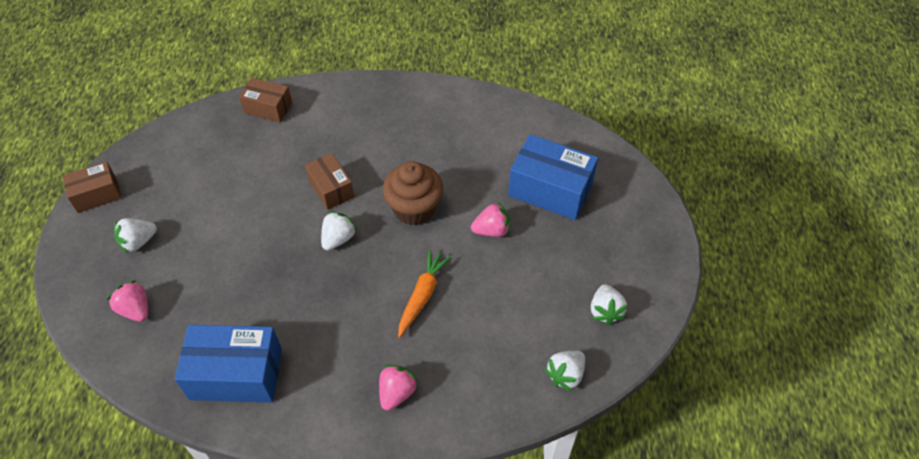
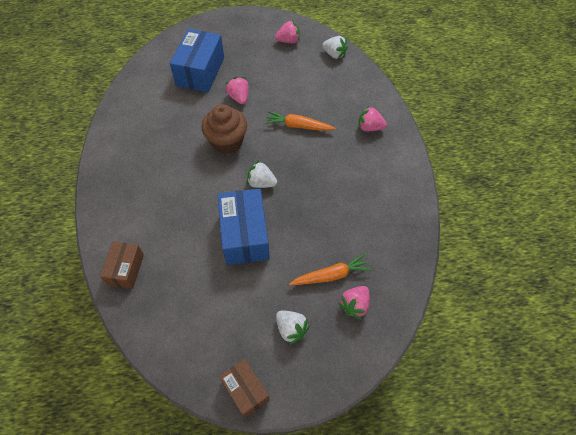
camera: 100 degrees left, 5 degrees up
(182, 293) = (331, 275): none -> orange carrot
(236, 374) = (385, 217): blue box -> blue box (244, 235)
(331, 189) = (214, 198): brown box -> none
(605, 311) = (288, 41): white strawberry -> pink strawberry

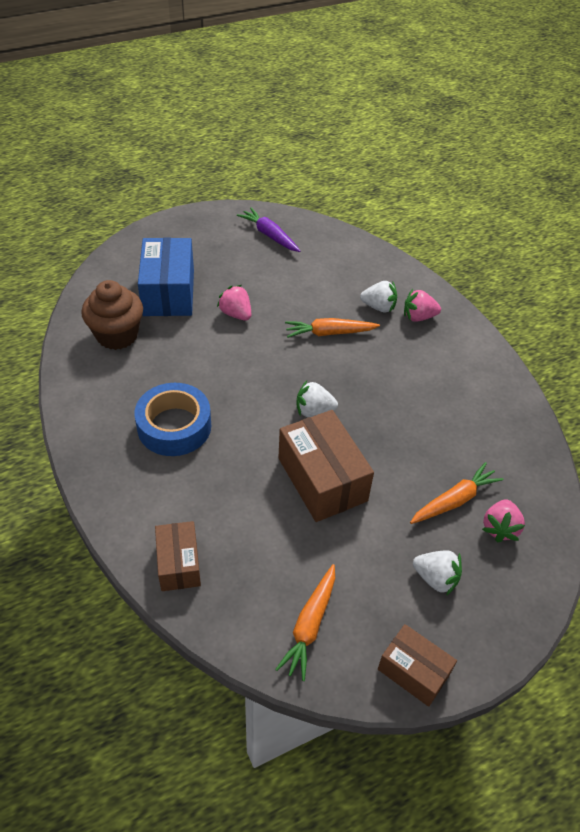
camera: 20 degrees left, 10 degrees down
(163, 171) = (174, 426): none -> blue tape
(191, 337) = (310, 625): none -> orange carrot
(227, 142) = (245, 371): brown cupcake -> brown cupcake (117, 335)
(244, 235) = (322, 479): blue box -> brown box
(288, 41) = (269, 235): pink strawberry -> purple carrot
(334, 54) = (335, 241): white strawberry -> white strawberry (379, 307)

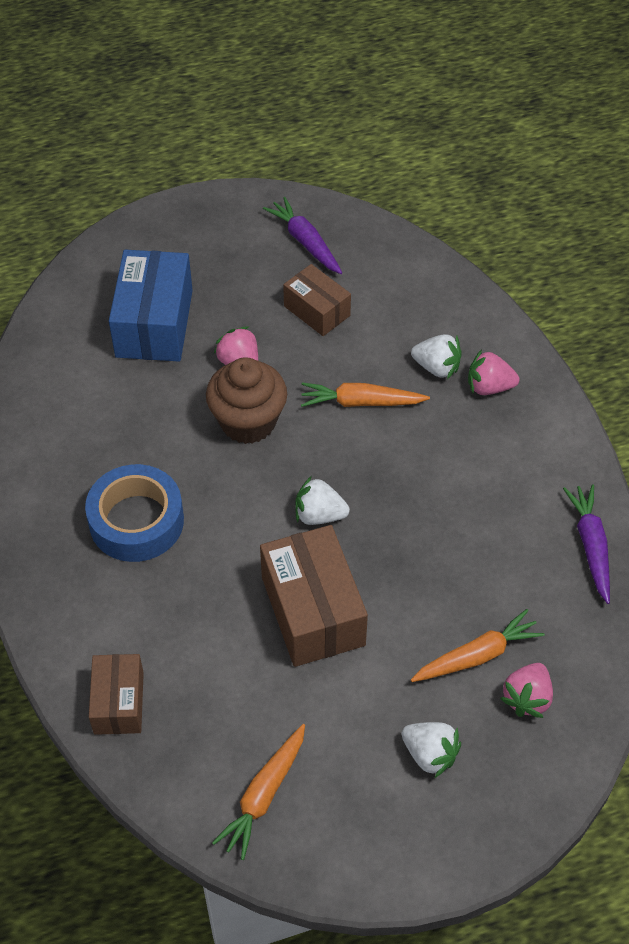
camera: 10 degrees right, 5 degrees up
(117, 335) = (79, 384): brown cupcake -> brown cupcake (248, 422)
(413, 671) = (377, 864): brown box -> brown box (317, 311)
(517, 415) = (590, 545): none -> purple carrot

